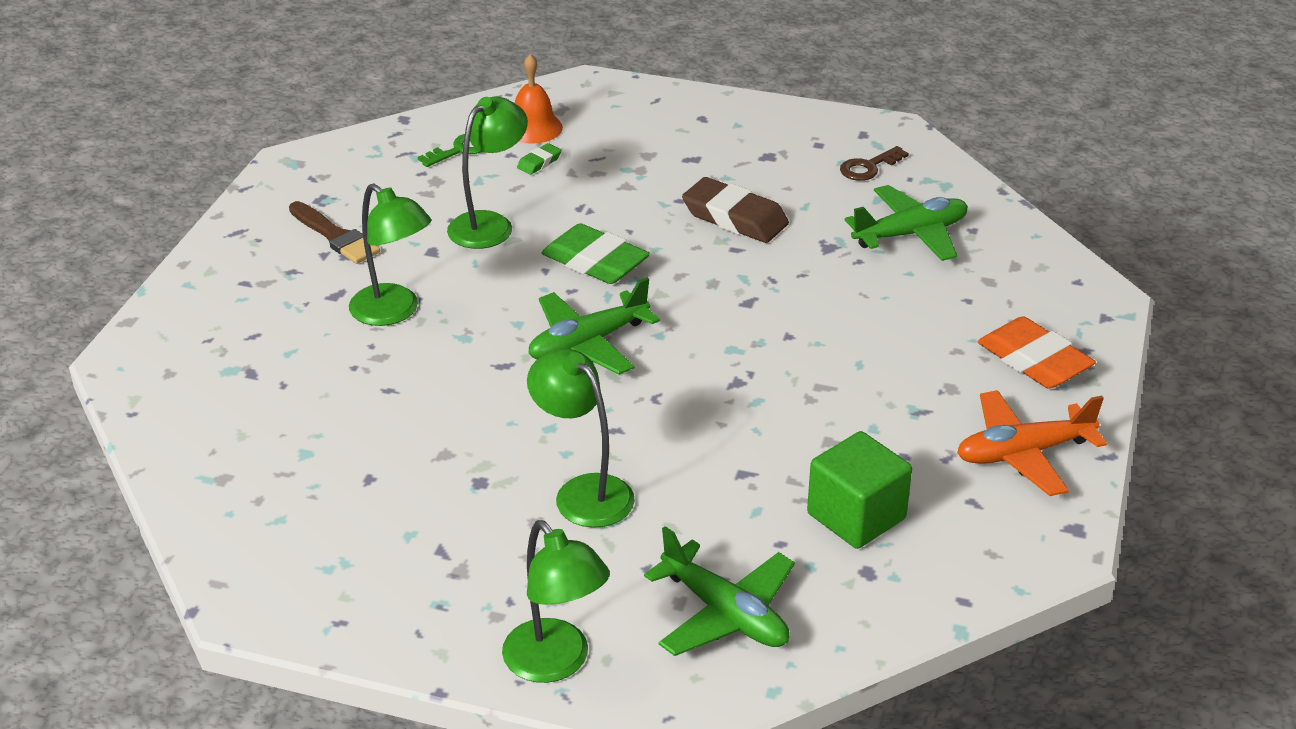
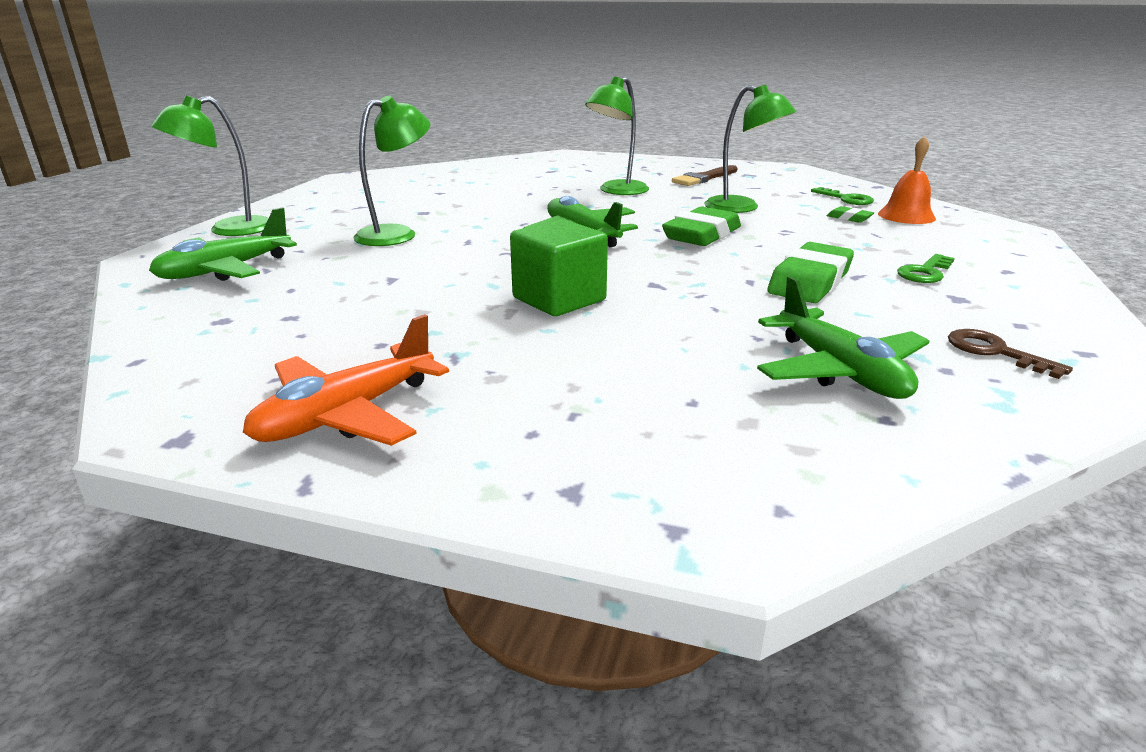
camera: 90 degrees right, 10 degrees down
(709, 157) = (925, 272): none -> green key
(735, 218) = (810, 281): brown eraser -> green eraser
(856, 516) = (301, 318): green cube -> green cube (559, 299)
(1023, 453) = (347, 415): orange plane -> orange plane turned 120 degrees counterclockwise
(1034, 361) = (547, 442): orange eraser -> none

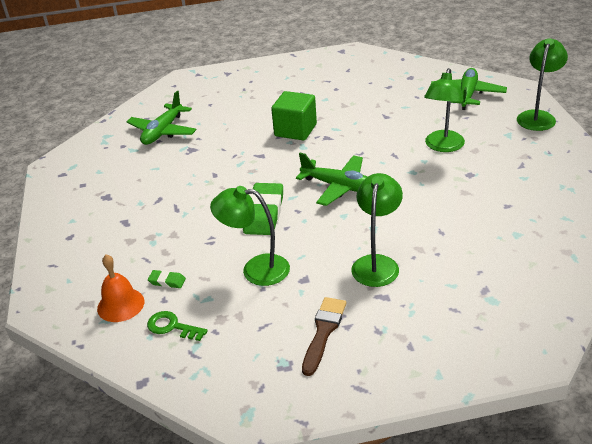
camera: 155 degrees right, 10 degrees up
(347, 415) = (308, 68): orange plane -> none
(810, 281) = (183, 185): green eraser -> none
(839, 371) = (163, 132): green plane -> green plane turned 105 degrees counterclockwise
(925, 272) = (119, 216): green key -> none
(994, 352) = (101, 161): brown key -> none

